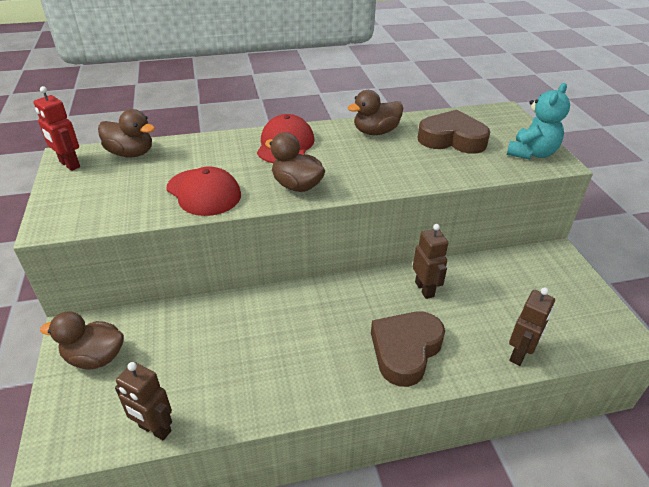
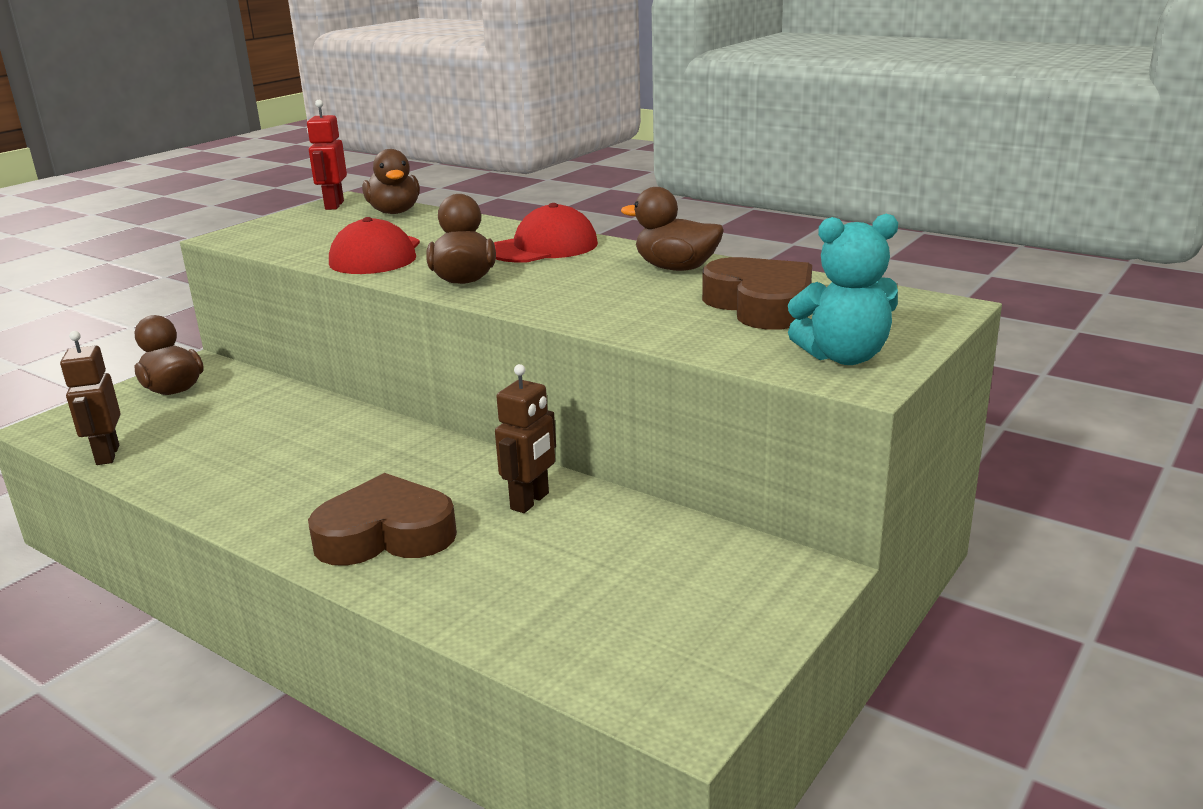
camera: 50 degrees right, 15 degrees down
(519, 354) = (492, 622): brown robot -> none

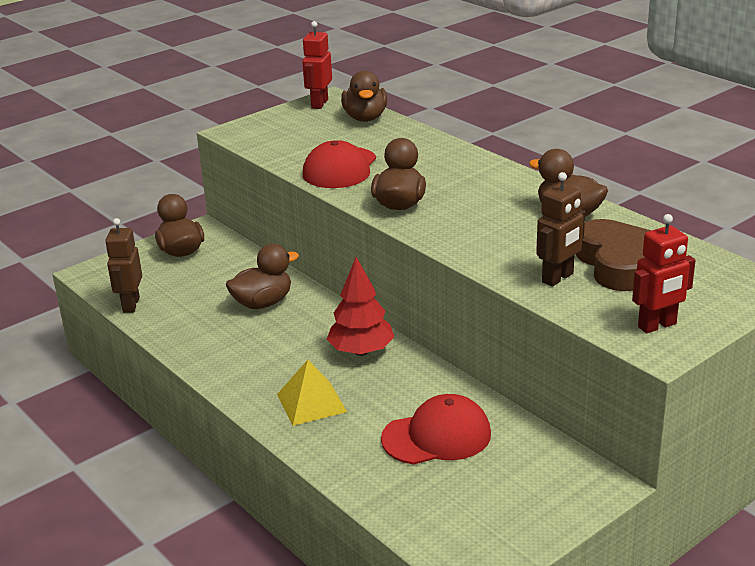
camera: 15 degrees right, 5 degrees up
(294, 431) = (263, 303): none -> brown duck
(386, 534) = (311, 402): brown heart -> yellow pyramid
(439, 467) = (361, 351): none -> red tree
(530, 501) = (419, 391): brown robot -> brown robot (558, 278)
(543, 247) = (471, 175): red cap -> red cap (437, 436)
(844, 357) = (657, 326): turquoise teddy bear -> red robot

